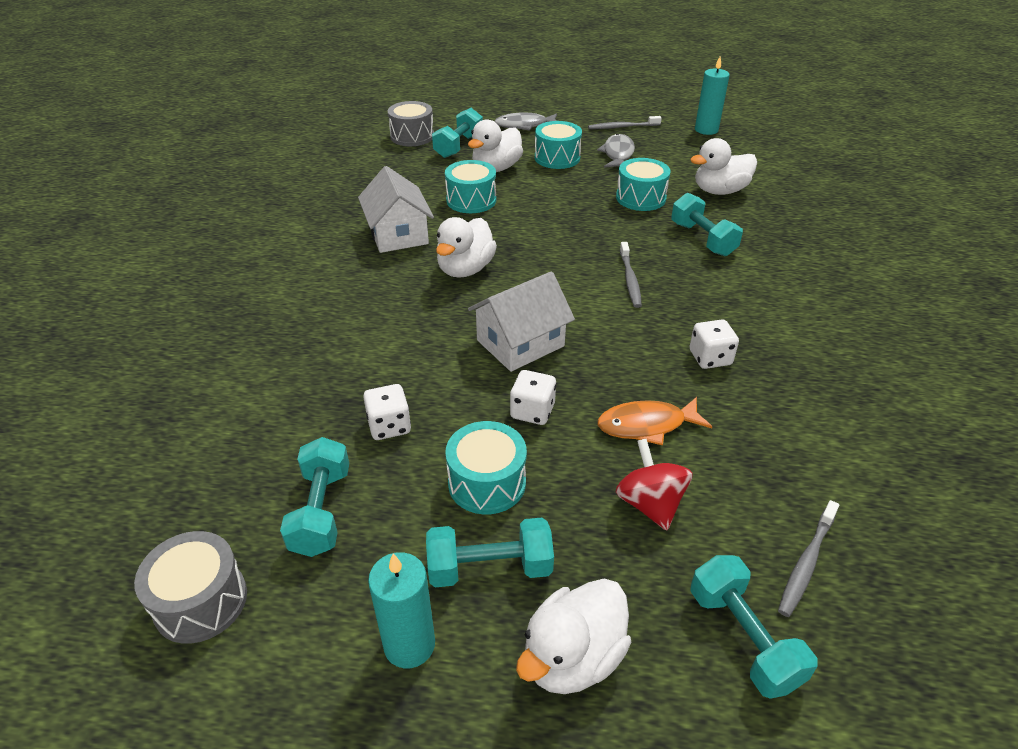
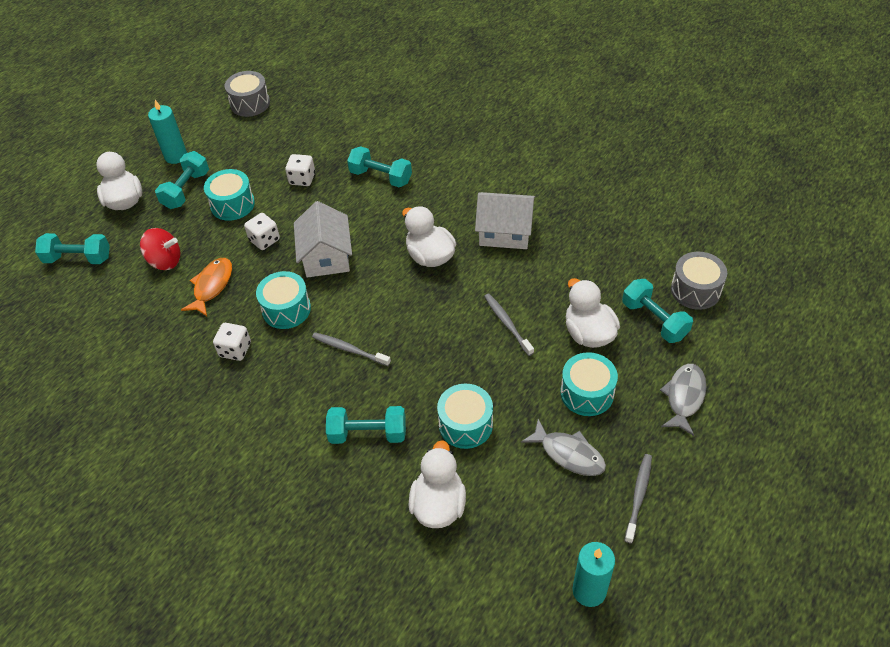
camera: 120 degrees right, 10 degrees up
(321, 511) = (266, 144): turquoise dumbbell -> turquoise dumbbell (381, 177)
(471, 200) = (534, 294): turquoise drum -> turquoise drum (286, 309)
(806, 563) = (81, 303): grey toothbrush -> grey toothbrush (507, 323)

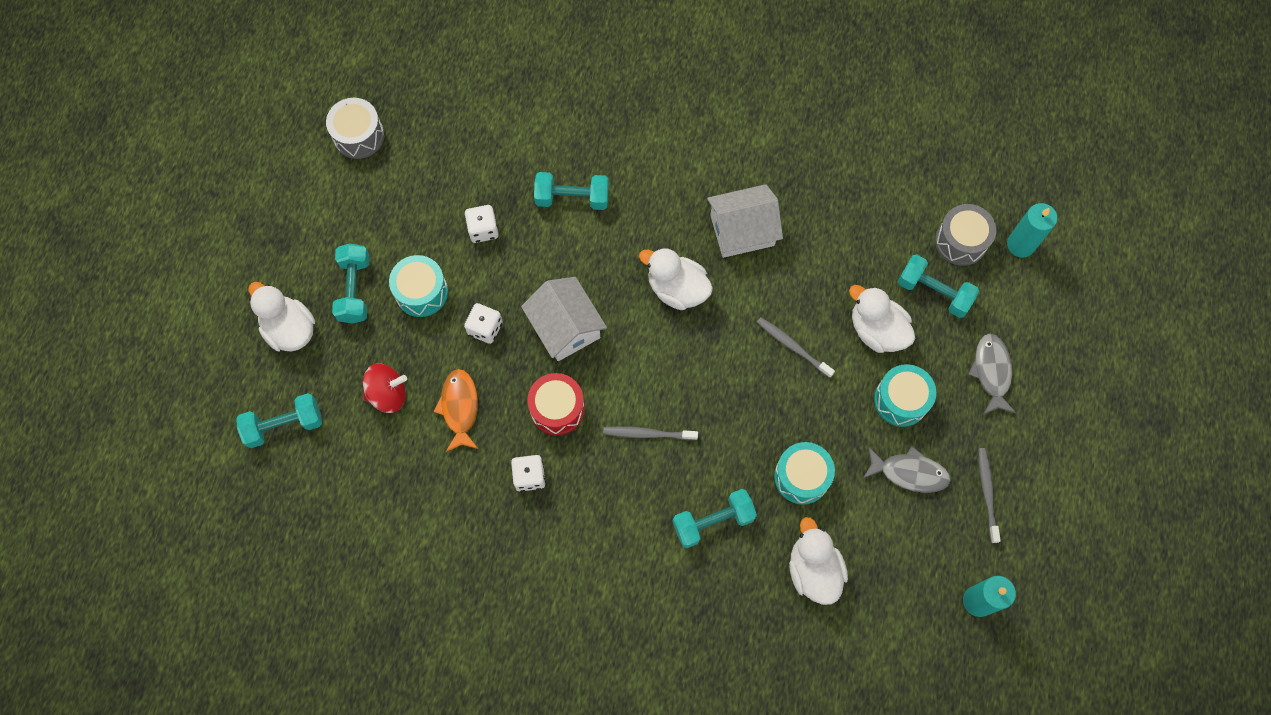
camera: 25 degrees left, 20 degrees up
(176, 156) = (313, 245): turquoise candle -> turquoise candle (1020, 244)
(286, 309) = (557, 409): turquoise drum -> red drum

